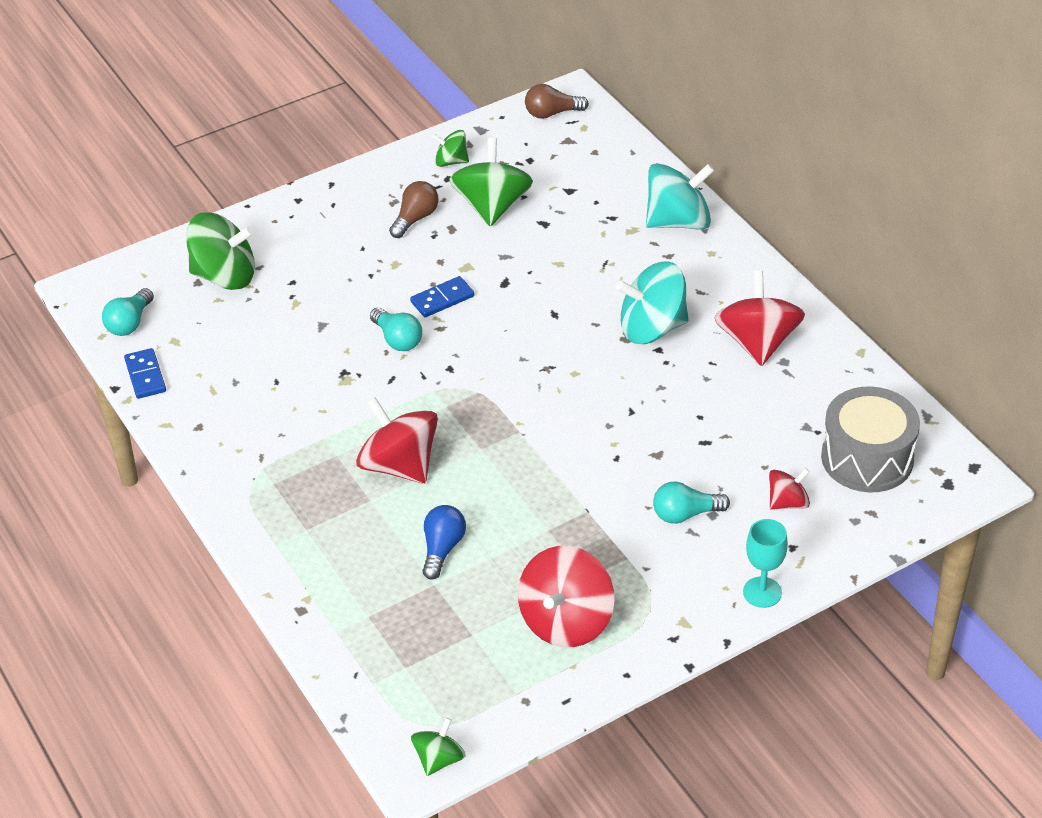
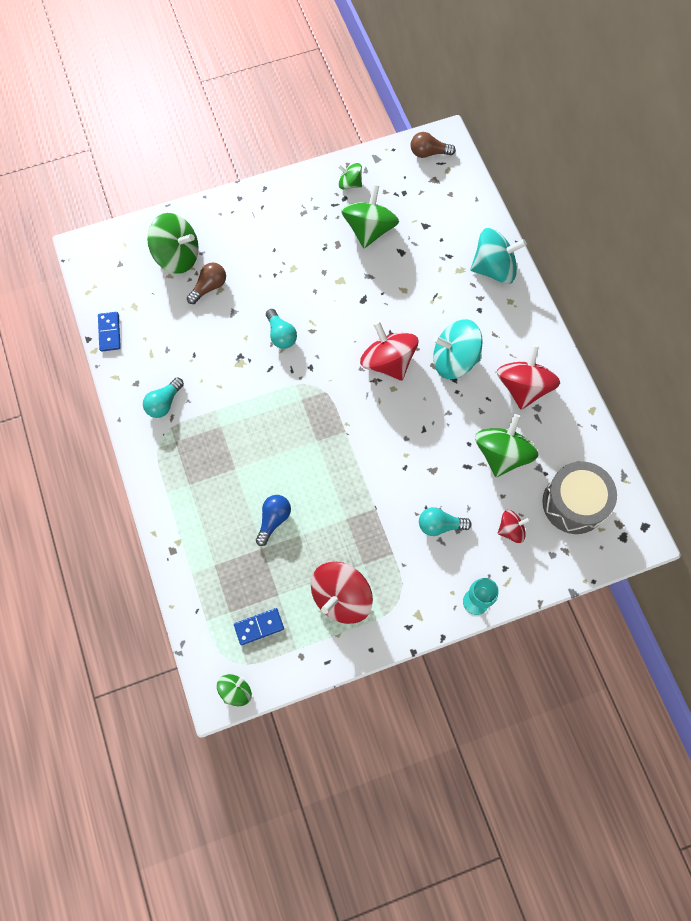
camera: 10 degrees right, 25 degrees up
(130, 323) = (107, 285): turquoise light bulb -> turquoise light bulb (164, 403)
(399, 465) = (260, 443): red spinning top -> red spinning top (388, 362)
(415, 218) = (315, 230): brown light bulb -> brown light bulb (209, 287)
(442, 299) = (318, 306): blue domino -> blue domino (259, 626)
(749, 420) = (501, 454): none -> green spinning top

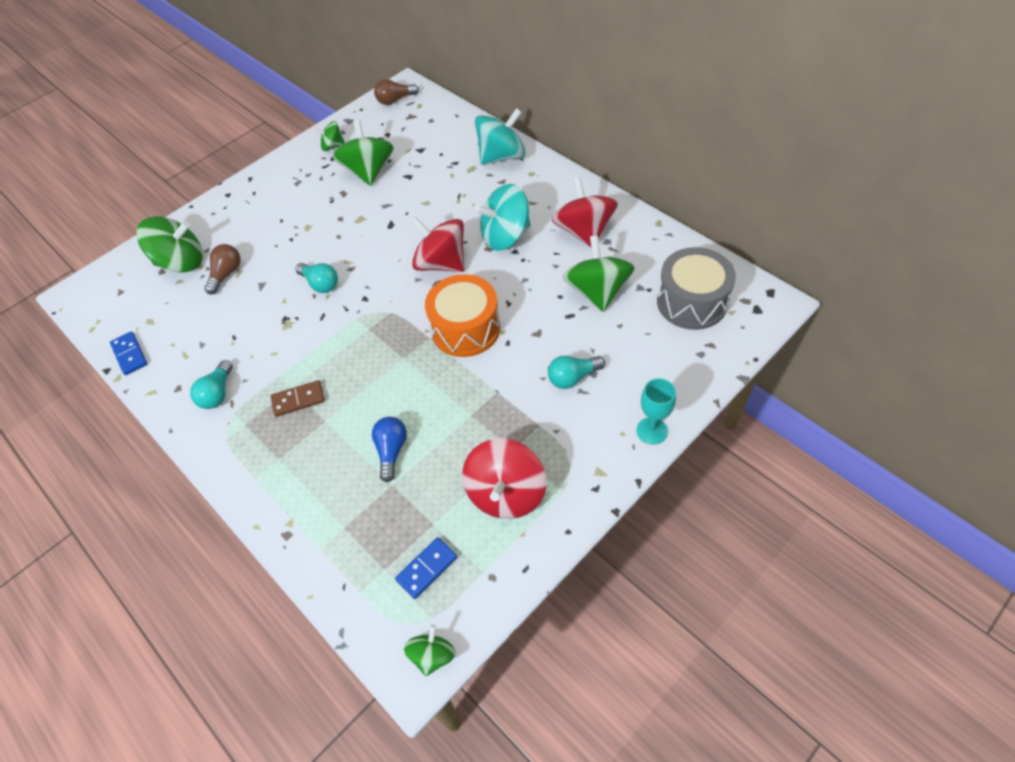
camera: 20 degrees left, 15 degrees down
(222, 439) = (298, 400): none -> brown domino
(378, 437) = (465, 329): none -> orange drum
(511, 530) = (646, 350): red spinning top -> none

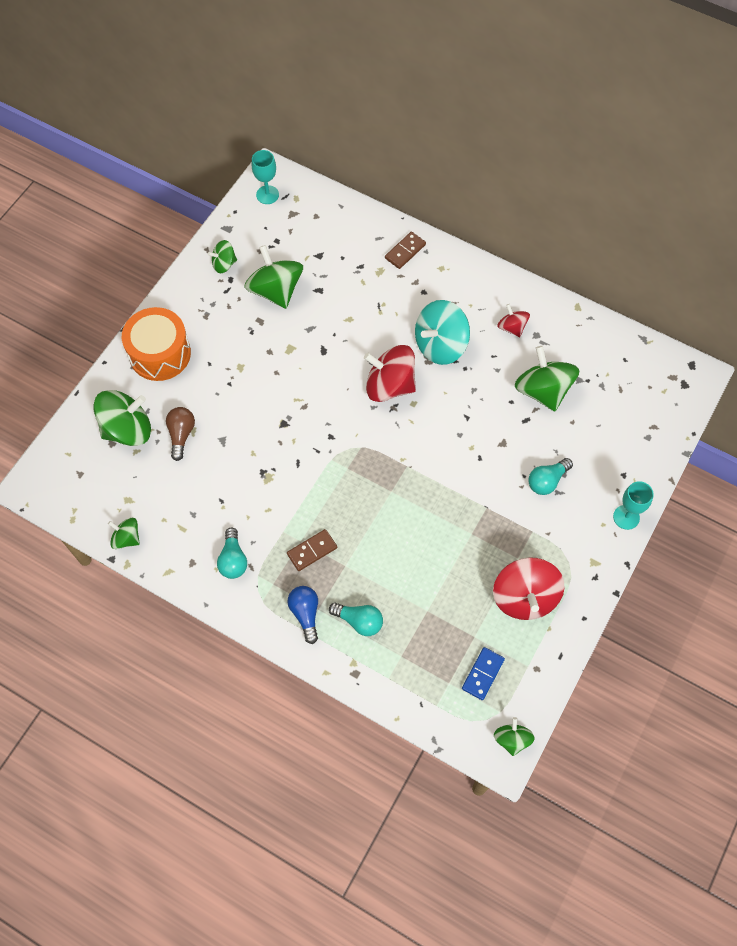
camera: 20 degrees left, 10 degrees up
(130, 354) = (127, 538): blue domino -> green spinning top
(320, 284) = (281, 429): turquoise light bulb -> turquoise light bulb (359, 621)
(391, 451) = (415, 581): blue light bulb -> blue light bulb (305, 614)
(395, 100) = (267, 195): brown light bulb -> turquoise goblet
(465, 329) = (437, 451): orange drum -> orange drum (160, 354)
(502, 156) = (405, 251): turquoise spinning top -> brown domino
(584, 231) = (512, 327): red spinning top -> red spinning top, size x0.54
(691, 302) = (628, 387): grey drum -> none

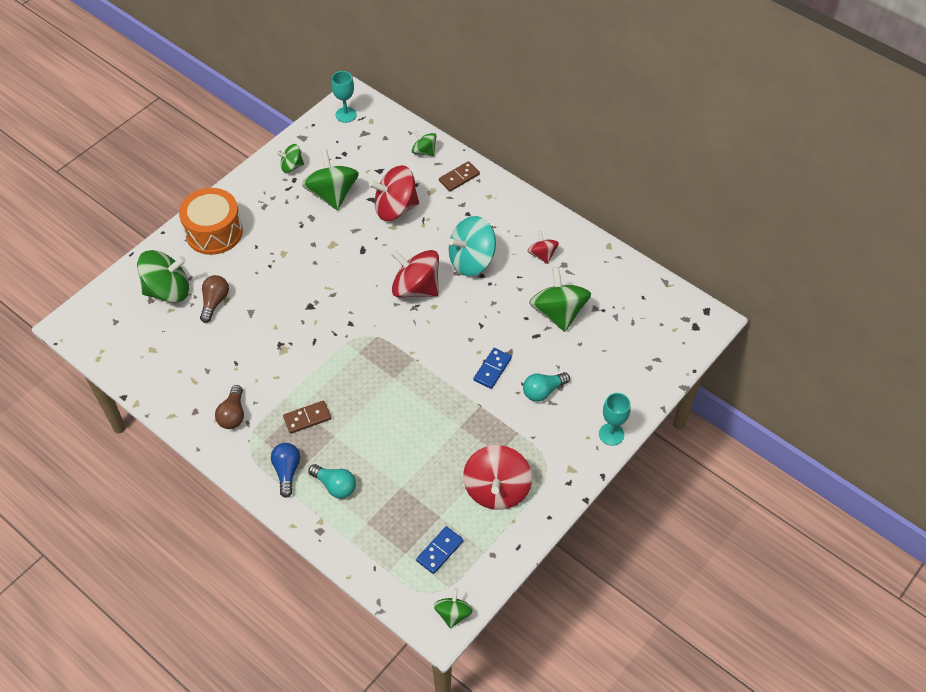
camera: 10 degrees right, 10 degrees down
(127, 538) = (142, 382): green spinning top -> green spinning top (424, 151)
(233, 560) = (233, 415): turquoise light bulb -> brown light bulb
(346, 297) = (395, 208): none -> red spinning top
(490, 465) = (492, 369): none -> blue domino

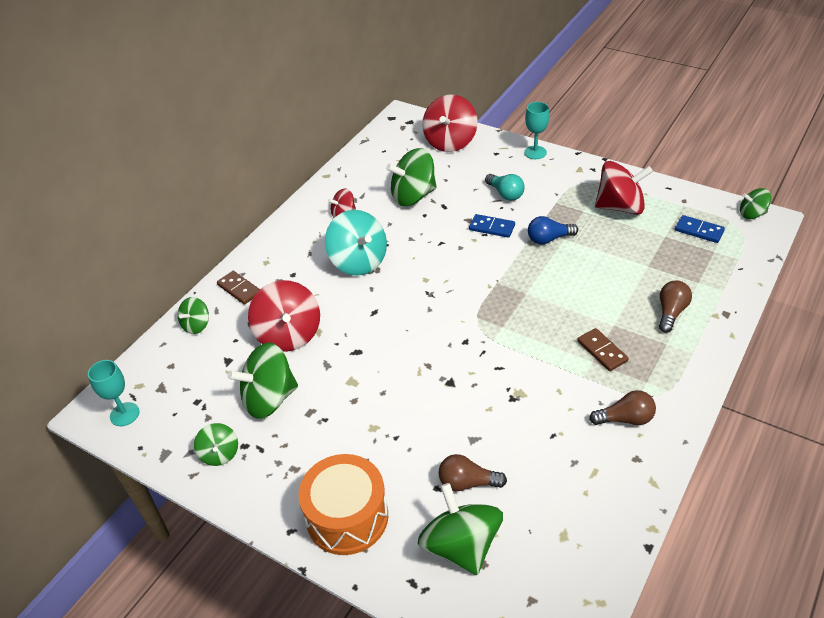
camera: 95 degrees left, 10 degrees down
(287, 471) = (674, 353): blue light bulb -> blue light bulb (548, 239)
(335, 486) = (671, 312): turquoise light bulb -> brown light bulb
(416, 288) = (404, 297): red spinning top -> red spinning top (450, 142)

